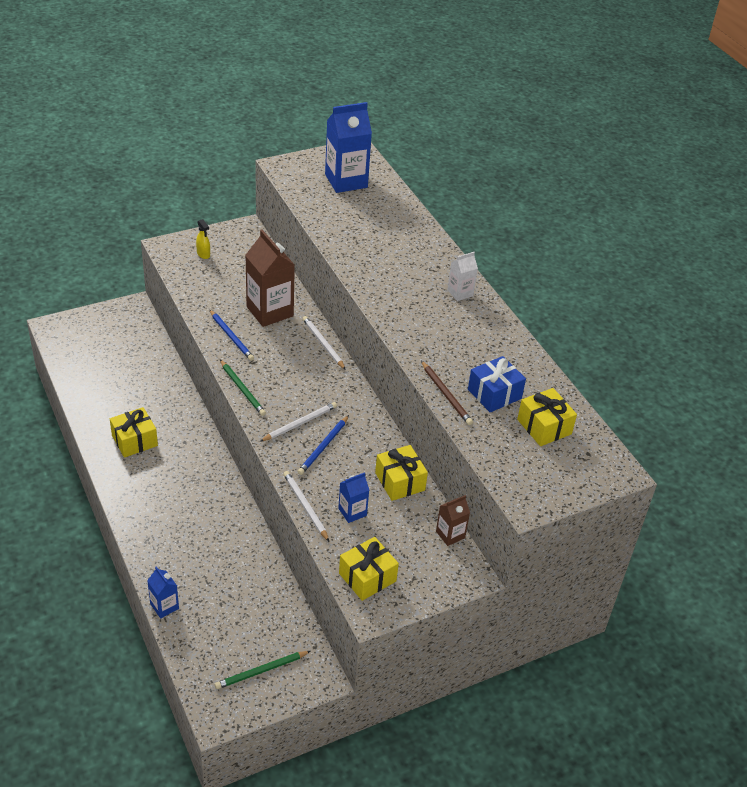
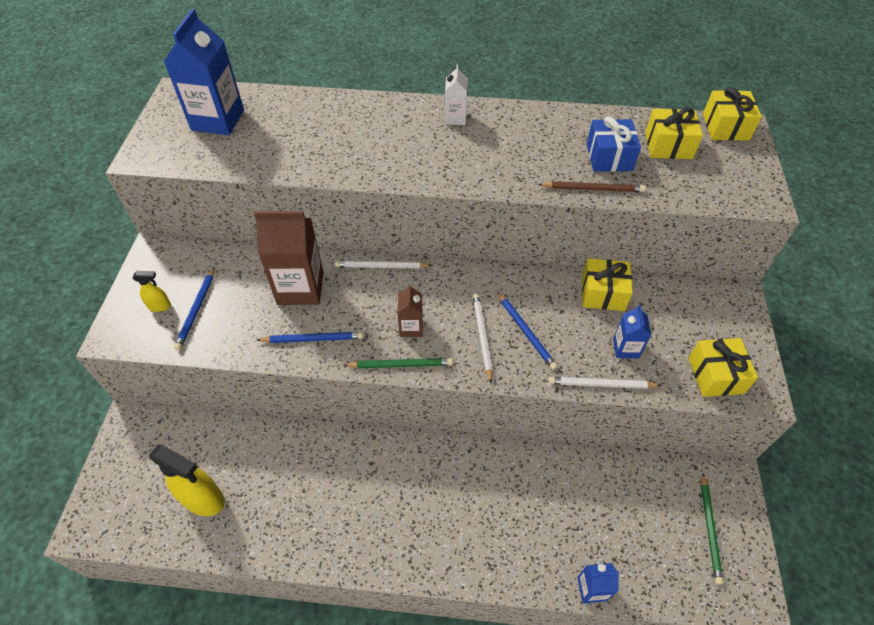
camera: 55 degrees left, 10 degrees up
(104, 370) = (204, 499): none -> yellow spray bottle
(134, 440) = (337, 514): yellow gift -> yellow gift (725, 127)
(213, 272) = (196, 310): none -> blue pencil
(450, 534) = (685, 288): brown carton -> brown carton (411, 327)

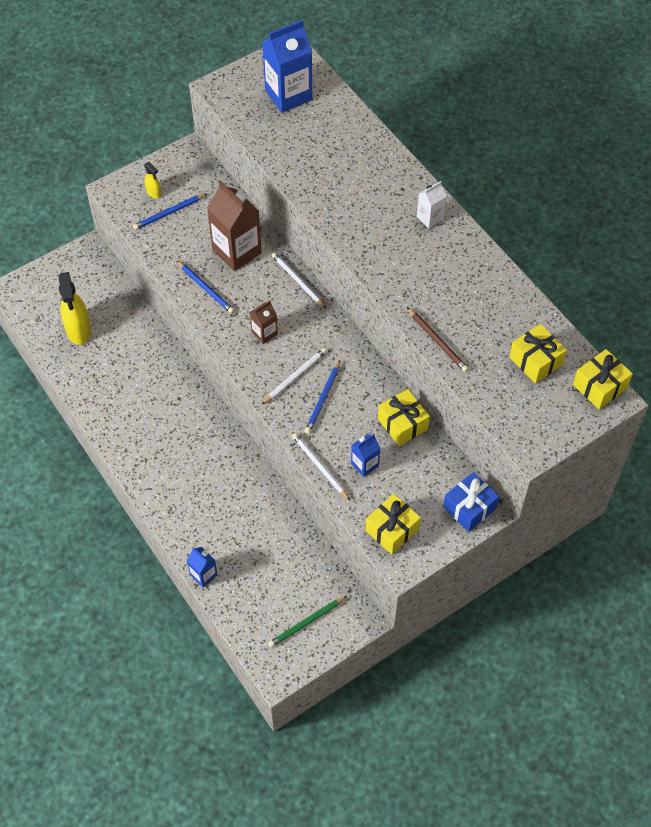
camera: 50 degrees right, 5 degrees up
(400, 364) = (231, 348): green pencil -> none
(609, 157) = (483, 332): blue gift -> blue gift (469, 508)

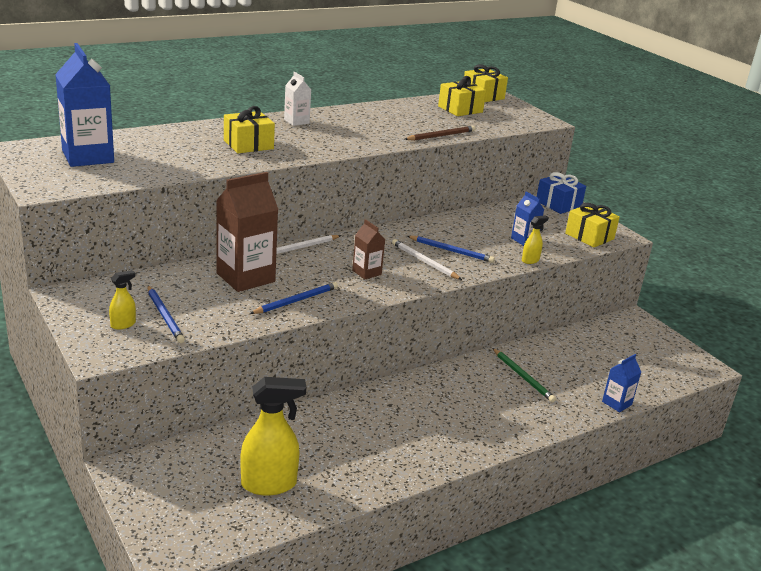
camera: 90 degrees left, 30 degrees down
(306, 623) = (649, 346): green pencil -> green pencil (523, 377)
(320, 467) = (530, 260): white pencil -> yellow spray bottle
(402, 424) = (477, 219): yellow gift -> yellow gift (248, 144)

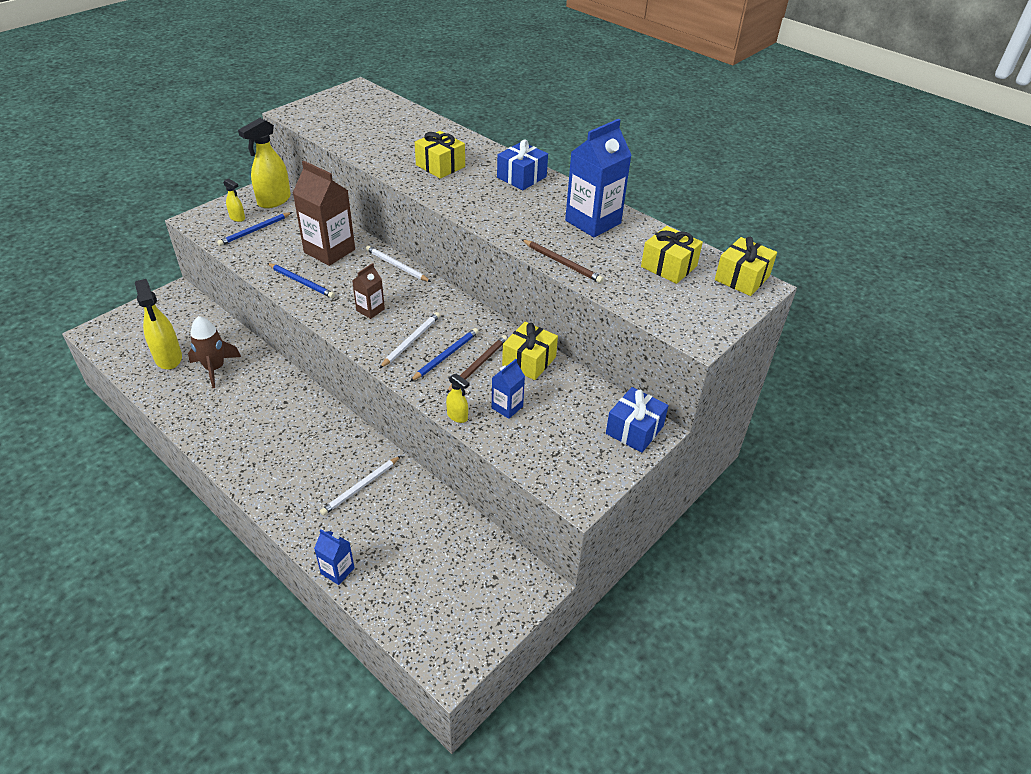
camera: 75 degrees right, 15 degrees up
(88, 157) = (361, 112): blue carton -> blue carton (593, 222)
(103, 296) = (274, 201): none -> yellow spray bottle
(296, 121) = (521, 177): white carton -> blue gift
(309, 448) = (215, 368): none -> brown rocket
(451, 251) = (446, 356): blue pencil -> blue pencil turned 150 degrees counterclockwise
(468, 240) = (478, 365): none -> brown pencil
(523, 377) = (361, 487): green pencil -> white pencil
(589, 236) = (556, 464): yellow gift -> yellow gift (529, 361)

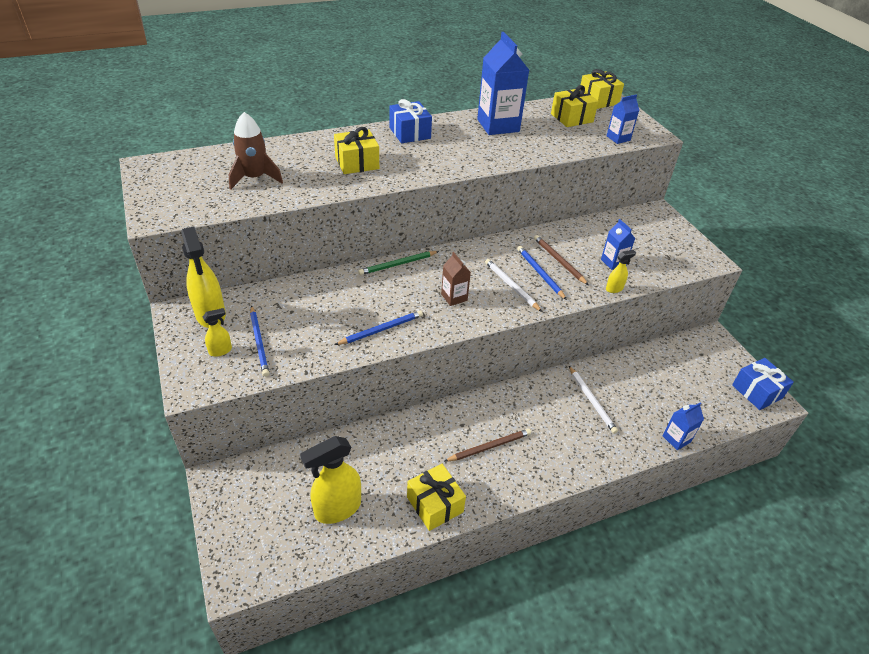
camera: 65 degrees left, 0 degrees up
(168, 358) = (337, 509): yellow spray bottle -> yellow spray bottle turned 150 degrees clockwise
(215, 368) = (380, 469): brown rocket -> brown rocket (255, 178)
(329, 251) = (341, 299): brown carton -> none
(397, 266) = (398, 264): white pencil -> green pencil
(529, 361) = (566, 236): yellow gift -> yellow gift (435, 504)
(562, 263) = (545, 153): brown pencil -> brown pencil (489, 446)
(634, 430) = (656, 217): blue gift -> blue gift (757, 391)
(655, 309) = (618, 138): none -> blue carton

